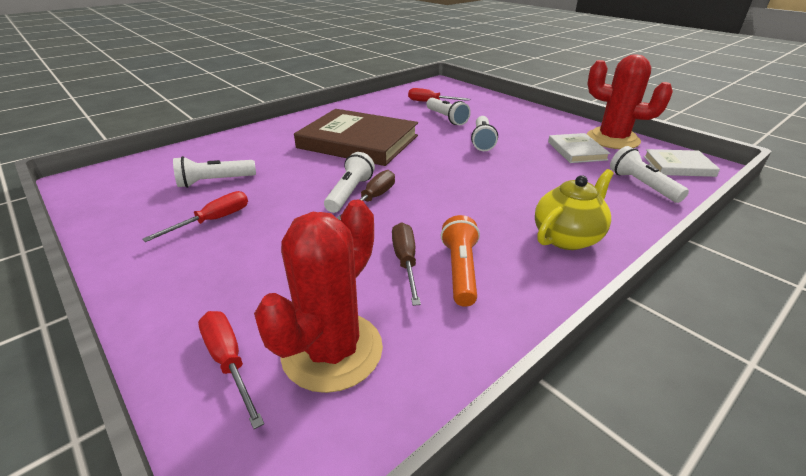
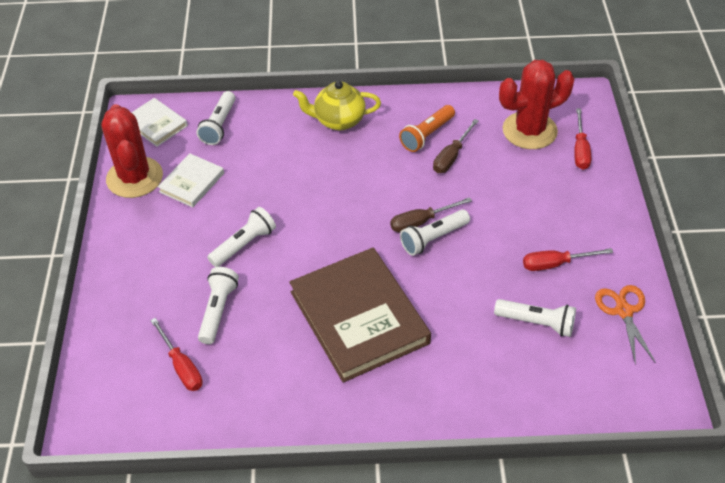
camera: 140 degrees left, 15 degrees up
(126, 215) = (623, 311): none -> orange scissors

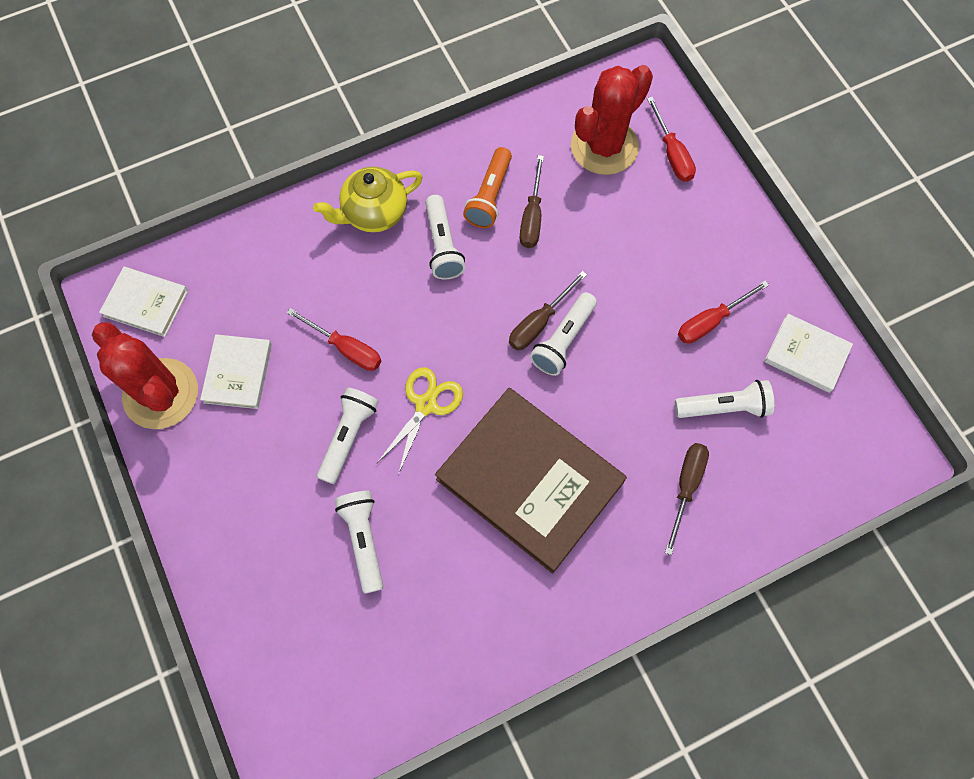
camera: 25 degrees left, 20 degrees up
(181, 366) = (359, 632): red screwdriver -> red screwdriver (346, 348)
(219, 125) = (228, 275): white flashlight -> white flashlight (442, 245)
(309, 244) = (426, 404): none -> yellow scissors
(478, 364) = (686, 487): none -> brown screwdriver
(623, 311) = (806, 354): orange scissors -> white book

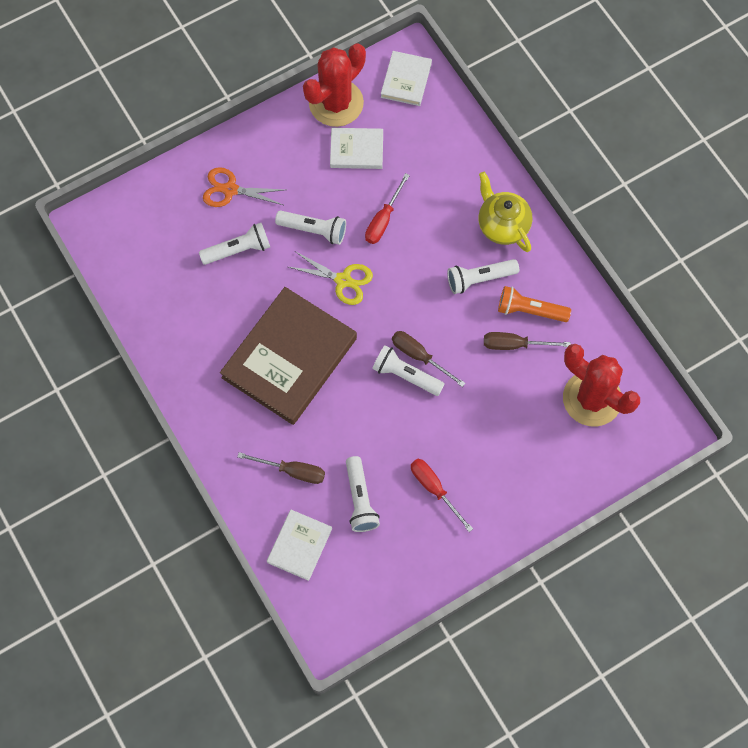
camera: 85 degrees right, 0 degrees up
(268, 546) = (230, 190): none -> orange scissors
(672, 154) = (592, 455): red screwdriver -> none
(806, 354) = (412, 566): white book -> white book (299, 545)

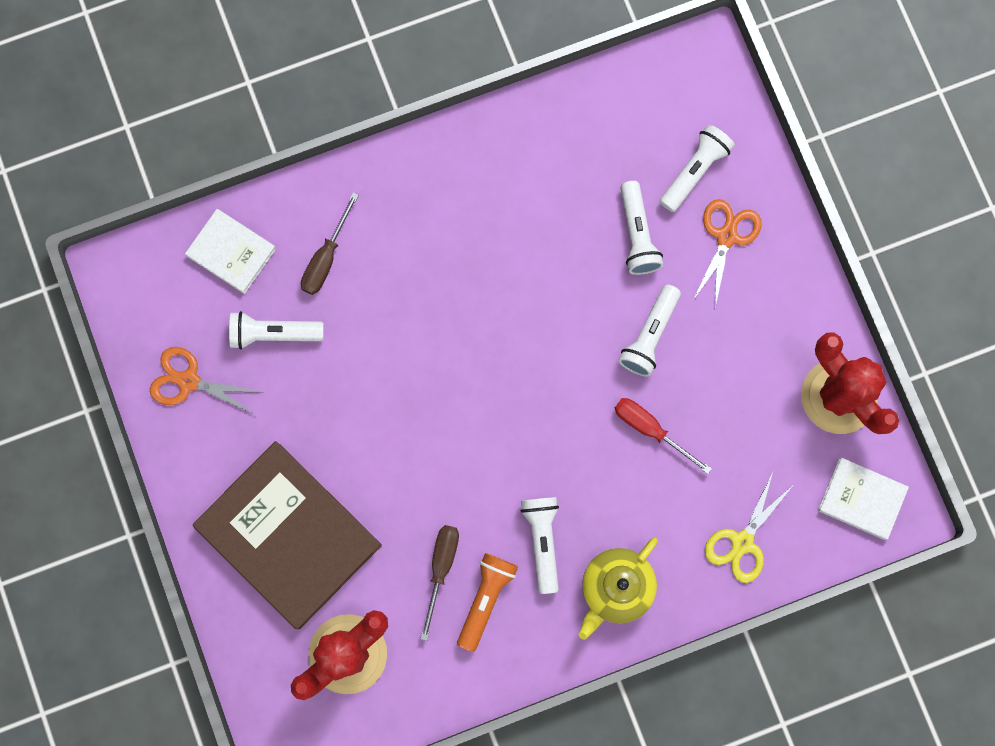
camera: 100 degrees right, 10 degrees up
(289, 358) = (475, 277): brown book -> brown book (289, 535)
(343, 280) = (571, 362): yellow scissors -> yellow scissors (742, 542)
(356, 150) = (761, 412): white book -> none
(406, 375) = (425, 419): white flashlight -> white flashlight (695, 171)
(410, 558) = (188, 381): none -> orange scissors
(419, 356) = (448, 441): brown screwdriver -> none
(434, 489) = (268, 427): red screwdriver -> none
(502, 225) = (616, 588): yellow teapot -> yellow teapot turned 150 degrees clockwise

